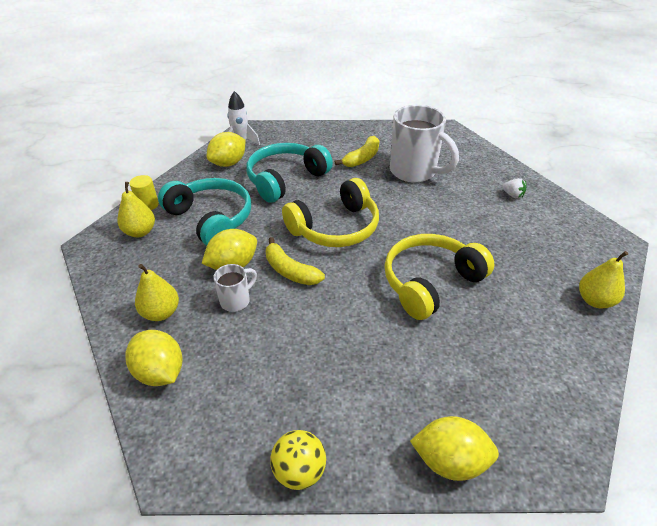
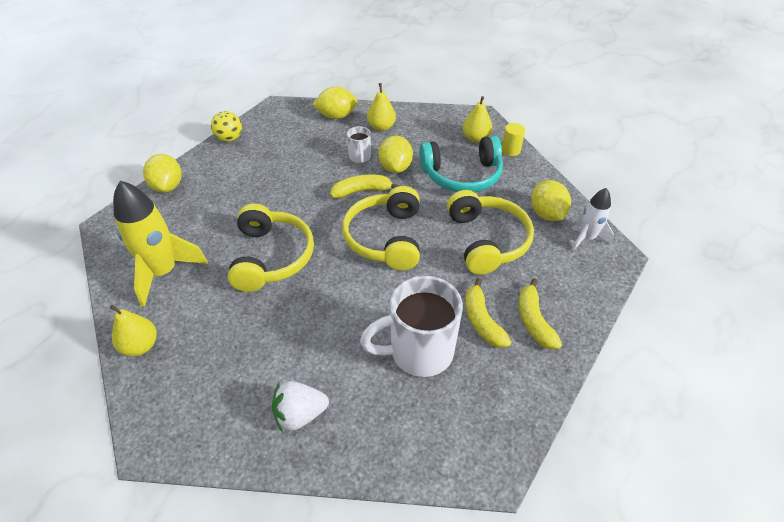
camera: 125 degrees right, 5 degrees up
(286, 179) = (486, 240): turquoise headphones -> yellow headphones
(339, 142) = (534, 321): none -> yellow banana
(450, 461) = (168, 186): yellow lemon -> yellow lemon turned 60 degrees counterclockwise
(512, 195) = (300, 414): white strawberry -> white strawberry, size x1.71
(535, 346) = (163, 272): none -> yellow rocket

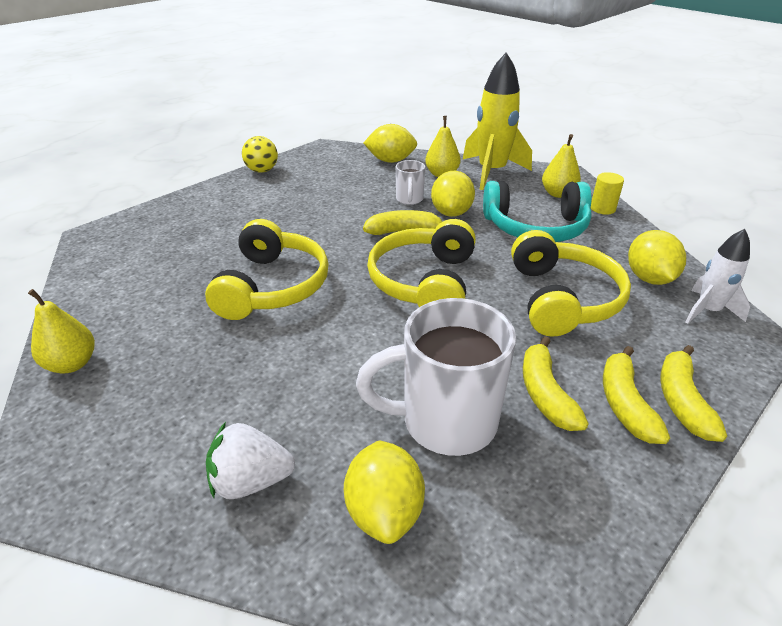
camera: 10 degrees right, 10 degrees down
(163, 272) = (135, 288): yellow rocket -> yellow rocket (491, 172)
(168, 186) = (176, 206): yellow lemon -> yellow lemon (384, 511)
(570, 313) = (682, 401): none -> yellow banana

